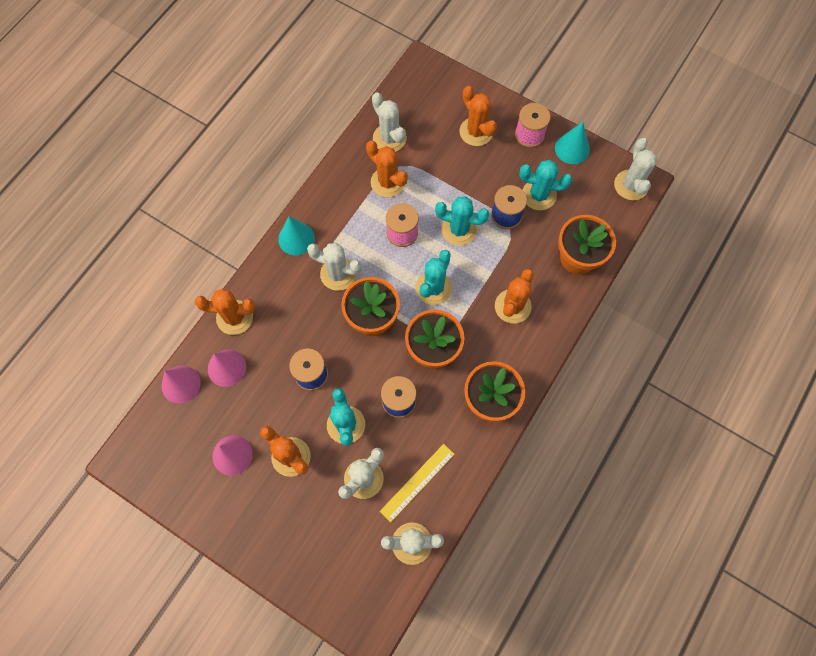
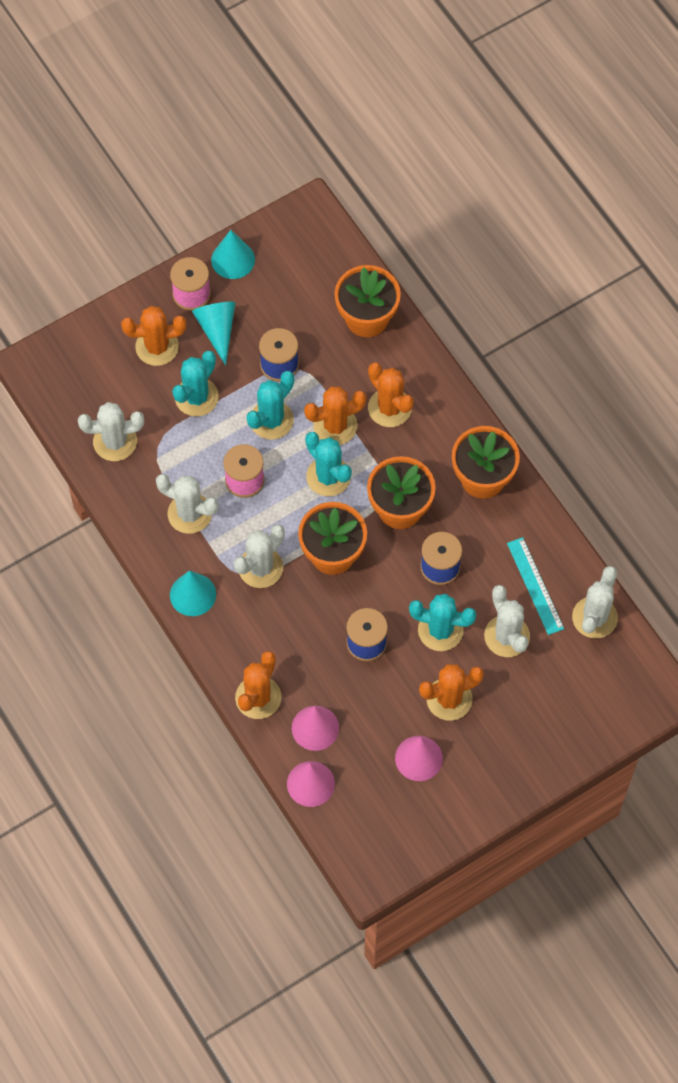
camera: 65 degrees left, 5 degrees down
(387, 182) = (172, 468): orange cactus -> orange cactus (335, 426)
(417, 482) = (535, 585): yellow ruler -> turquoise ruler
(511, 163) = (217, 330): none -> turquoise cone
(539, 195) = (272, 320): turquoise cactus -> turquoise cactus (196, 397)
(631, 185) = (309, 224): white cactus -> white cactus (190, 513)

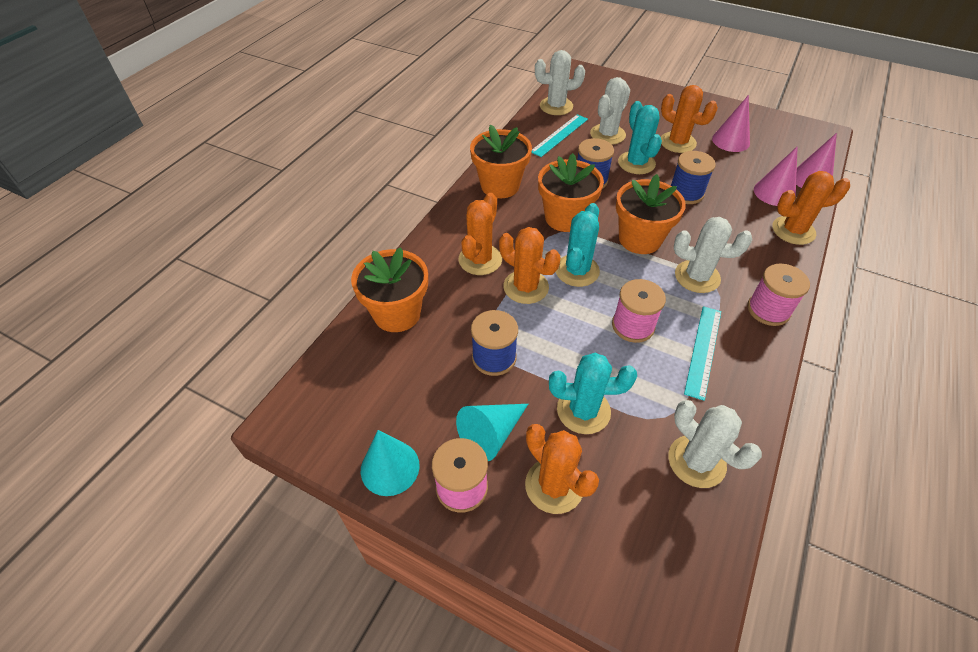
camera: 120 degrees left, 15 degrees down
(190, 513) = (703, 351): white cactus -> turquoise ruler
(193, 594) = (768, 310): turquoise cone -> pink spool
(271, 420) = (557, 335): turquoise cactus -> none

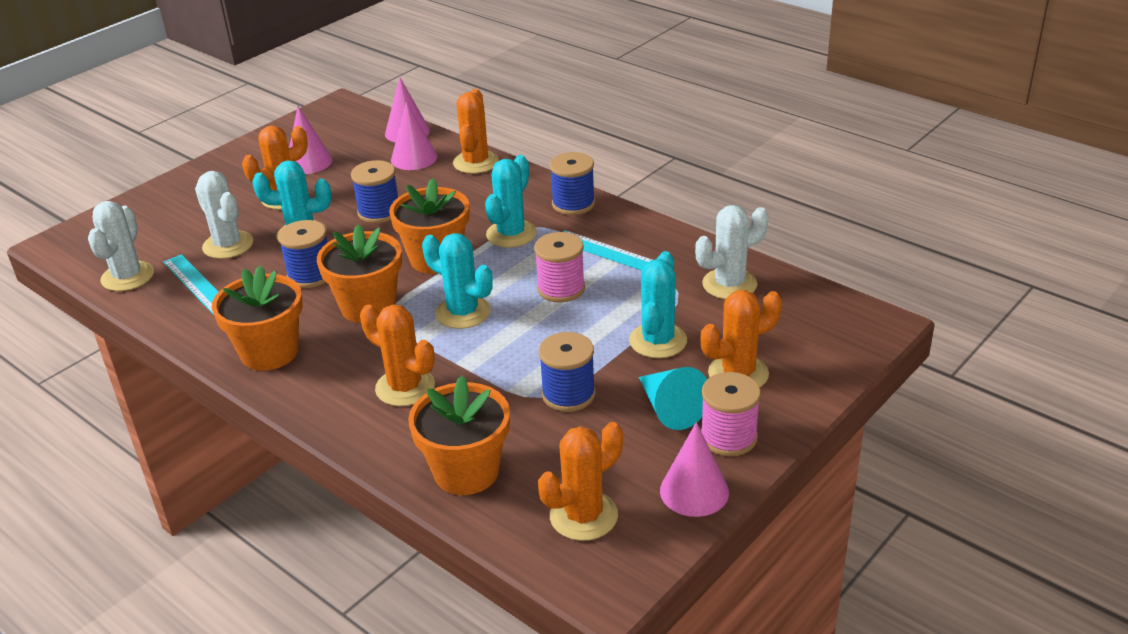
camera: 75 degrees left, 15 degrees down
(390, 467) = (694, 491): turquoise cone -> pink cone
(526, 287) = (470, 355): orange cactus -> orange cactus (583, 516)
(697, 277) = (511, 234): white cactus -> turquoise cactus
(768, 310) = (573, 204): pink spool -> blue spool

